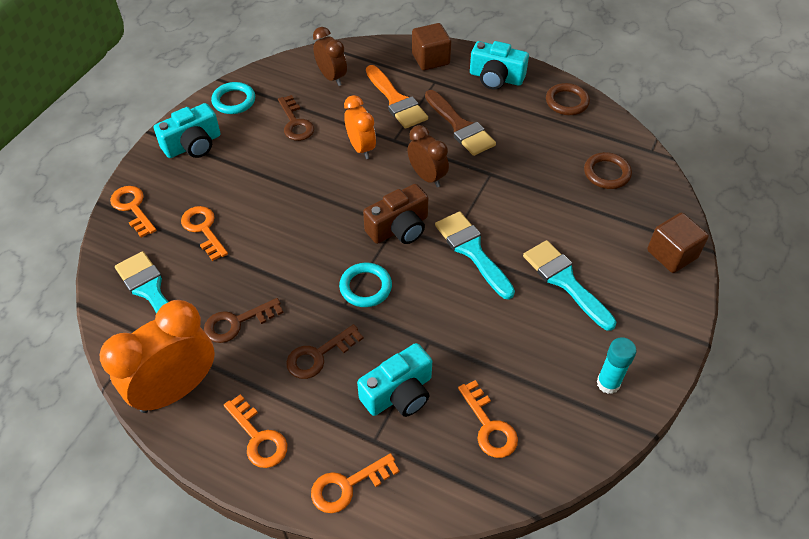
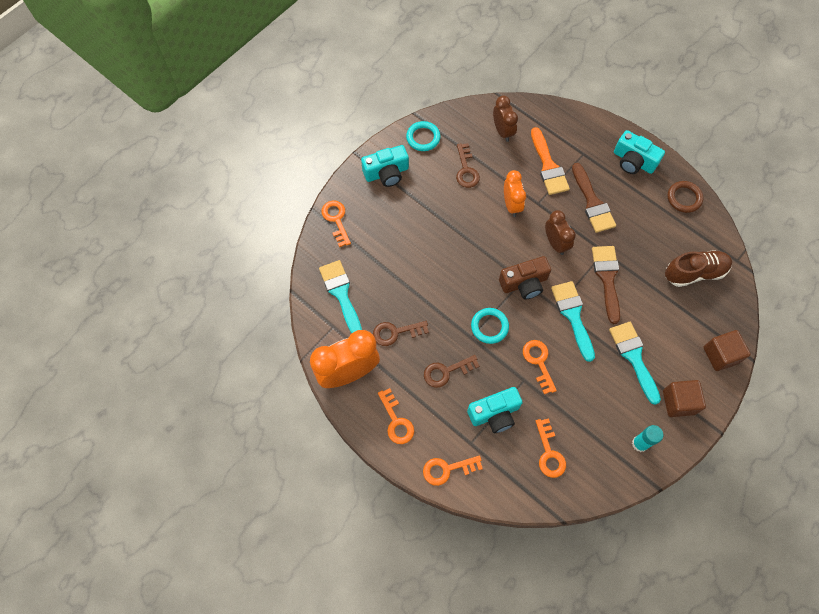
camera: 15 degrees right, 15 degrees up
(203, 229) = (384, 250): orange key -> orange key (538, 362)
(430, 59) = (585, 130): brown cube -> brown cube (678, 402)
(503, 201) = (607, 278): none -> brown brush
(607, 173) = (694, 273): brown ring -> brown shoe

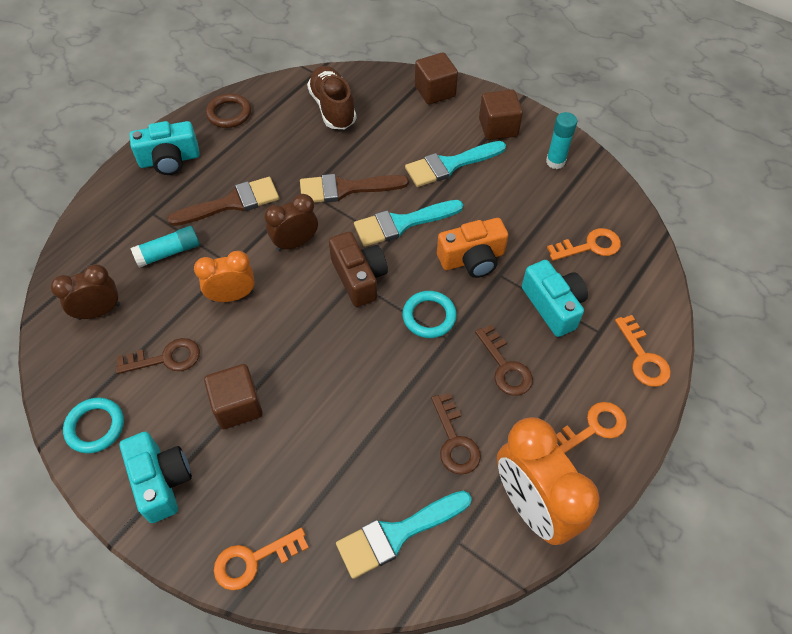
camera: 95 degrees left, 10 degrees down
(430, 210) = (237, 406): none -> brown cube
(538, 362) = (472, 259): orange key -> orange camera
(548, 166) = (169, 252): orange brush -> turquoise glue stick
(633, 161) = (169, 160): turquoise camera -> turquoise camera turned 45 degrees clockwise

